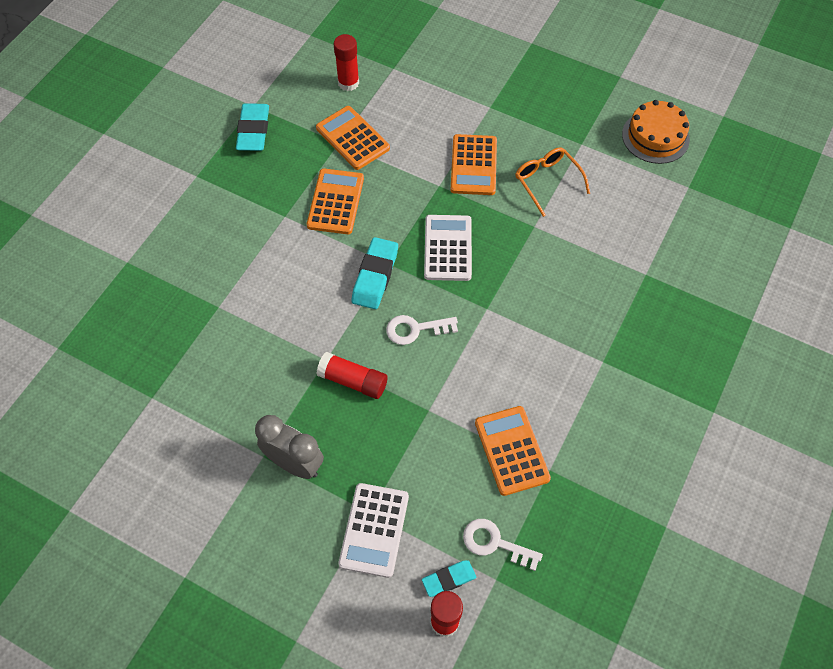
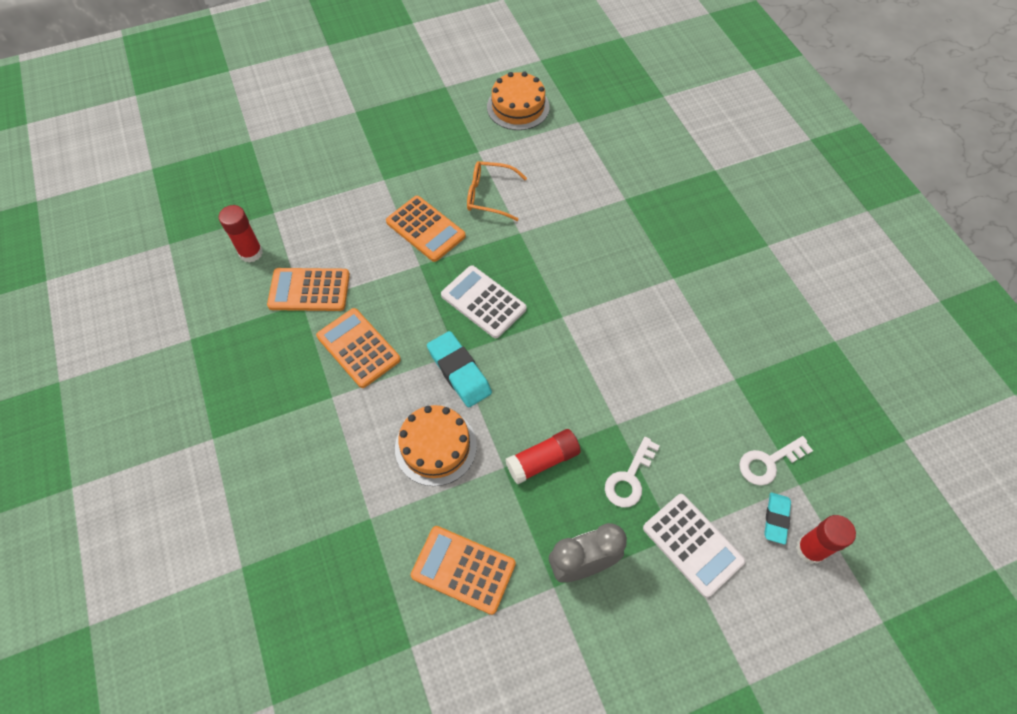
camera: 50 degrees left, 0 degrees up
(253, 131) = (217, 357): turquoise eraser -> none
(303, 305) = (435, 446): none -> orange cake
(416, 329) = (536, 379): white key -> white key (629, 478)
(511, 450) = (699, 392): orange calculator -> orange calculator (463, 569)

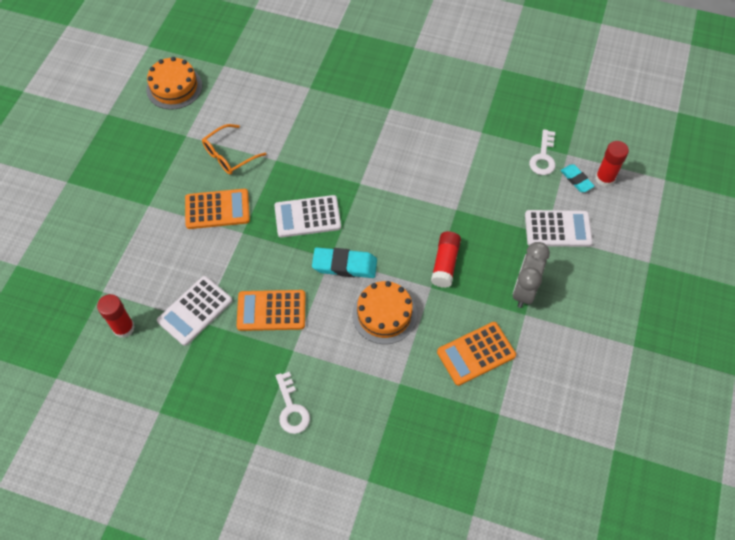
camera: 50 degrees left, 0 degrees up
(309, 290) = (195, 311): orange calculator -> white calculator
(629, 478) = (494, 228): white key -> white key (291, 408)

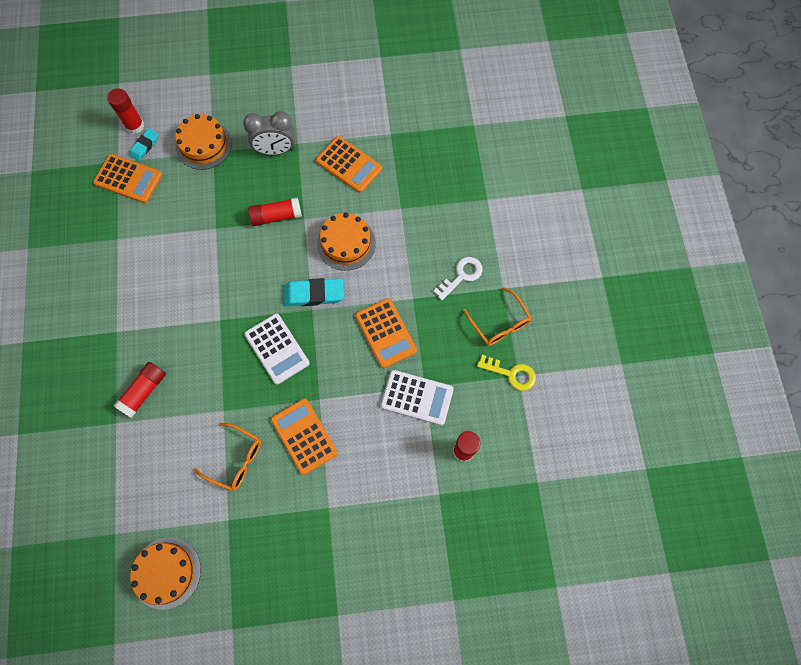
camera: 115 degrees left, 10 degrees up
(165, 406) = (511, 374): none -> yellow key
(221, 421) = (499, 323): none -> orange glasses
(325, 112) = (144, 391): none -> red glue stick
(344, 265) = (314, 294): turquoise eraser -> turquoise eraser turned 75 degrees counterclockwise
(543, 157) = (128, 179): white key -> orange calculator
(557, 229) = (204, 145): white calculator -> orange cake

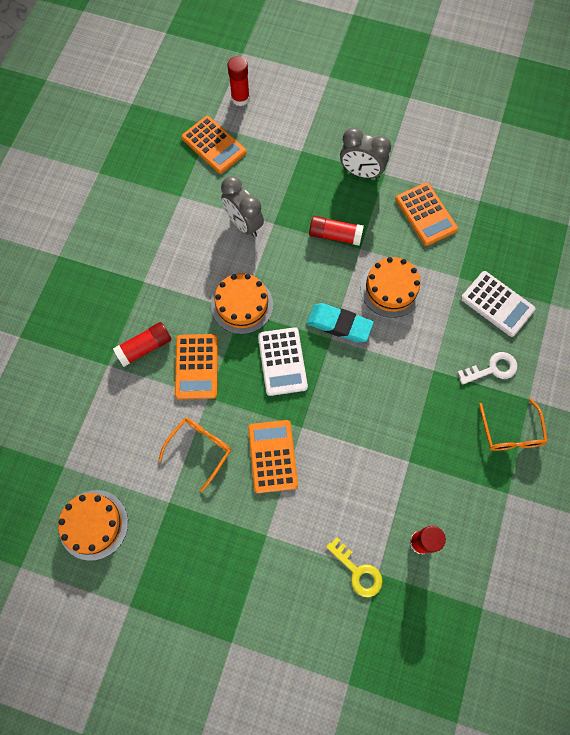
camera: 25 degrees right, 0 degrees up
(145, 146) = (241, 121): turquoise eraser -> none
(188, 240) = (244, 224): none -> grey clock
(204, 145) = (296, 141): orange cake -> orange cake (242, 305)
(235, 460) = (200, 449): orange glasses -> orange glasses turned 105 degrees counterclockwise
(386, 333) = (393, 392): orange calculator -> orange calculator (196, 366)
(417, 397) = (397, 468): white calculator -> white calculator (497, 304)
(511, 374) = (501, 488): yellow key -> yellow key (357, 571)

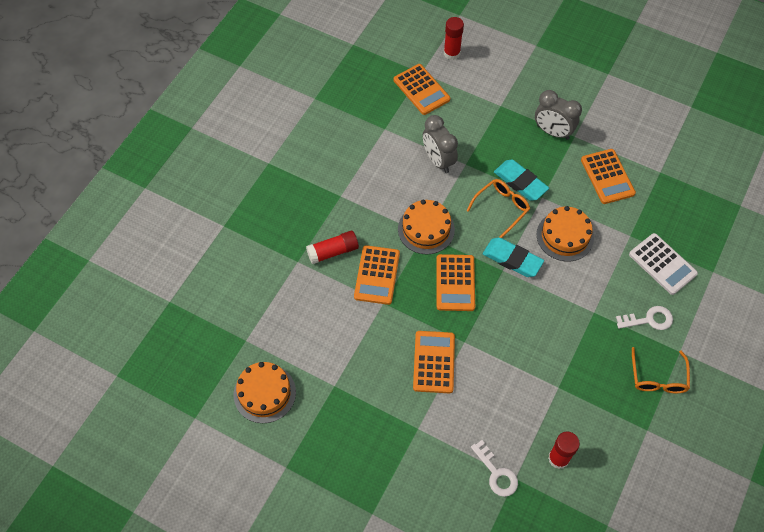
camera: 10 degrees right, 10 degrees down
(200, 449) = (369, 345): orange glasses -> orange glasses (501, 208)
(282, 361) = (455, 283): white calculator -> orange calculator
(335, 235) = (520, 182): red glue stick -> turquoise eraser
(357, 571) = (496, 473): yellow key -> white key

